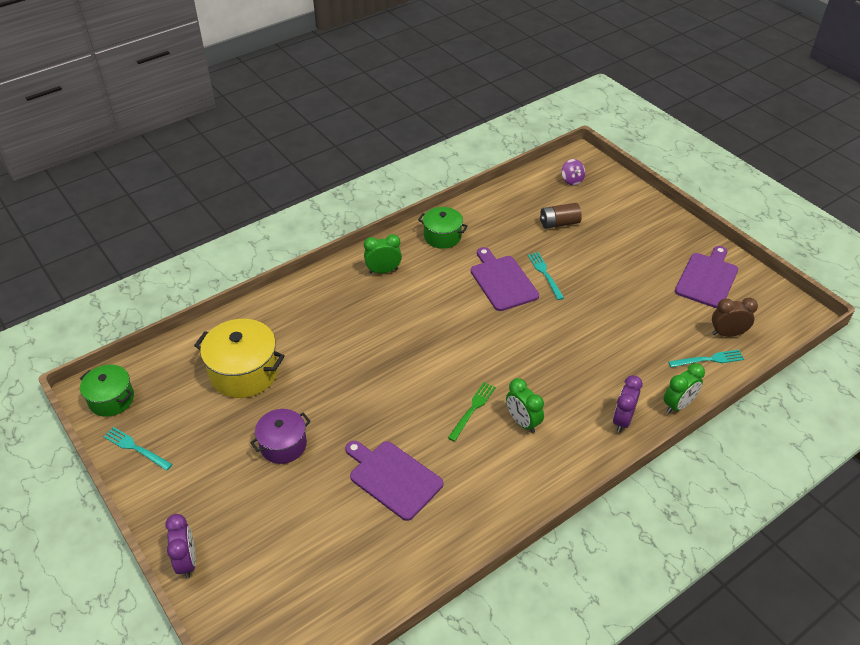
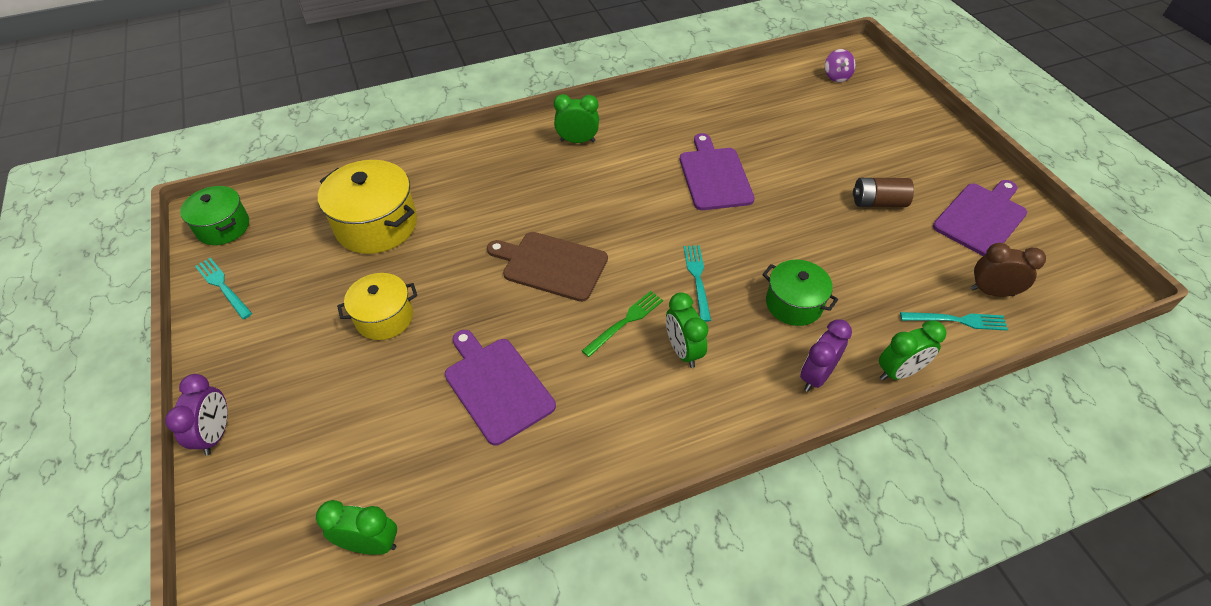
camera: 15 degrees right, 5 degrees up
(283, 445) = (384, 317): purple pot -> yellow pot
(344, 609) = (370, 544): none -> green clock
(400, 377) = (551, 265): none -> brown cutting board
(442, 236) = (660, 114): green pot -> green pot (794, 304)
(545, 274) = (770, 176): turquoise fork -> turquoise fork (697, 279)
(559, 223) = (805, 122): brown battery -> brown battery (878, 202)

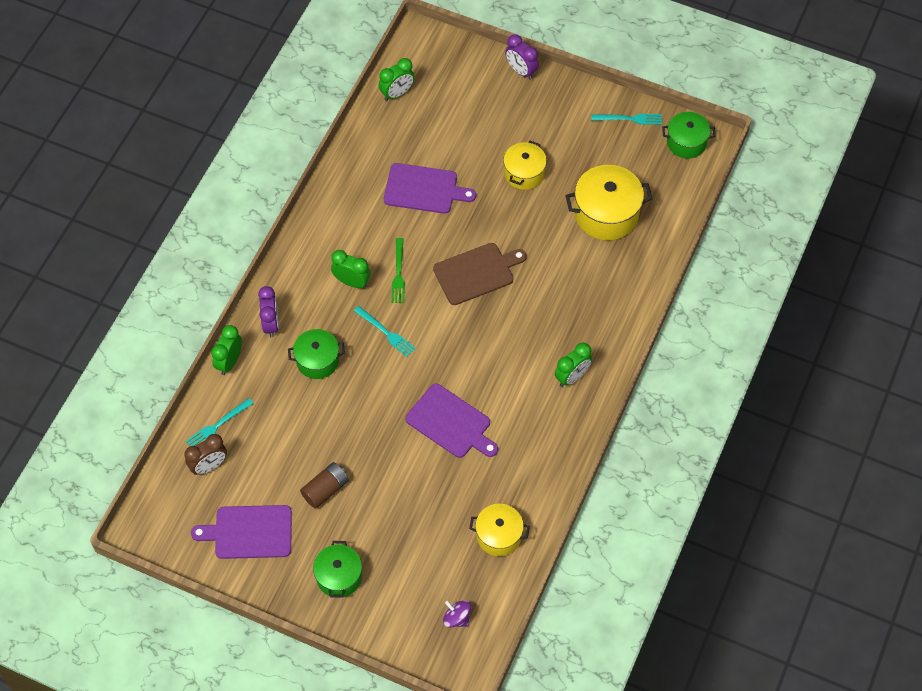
camera: 135 degrees right, 10 degrees up
(755, 95) = (499, 535): none -> yellow pot
(915, 145) = (339, 576): none -> green pot
(981, 217) = (249, 532): purple cutting board -> purple cutting board turned 90 degrees clockwise

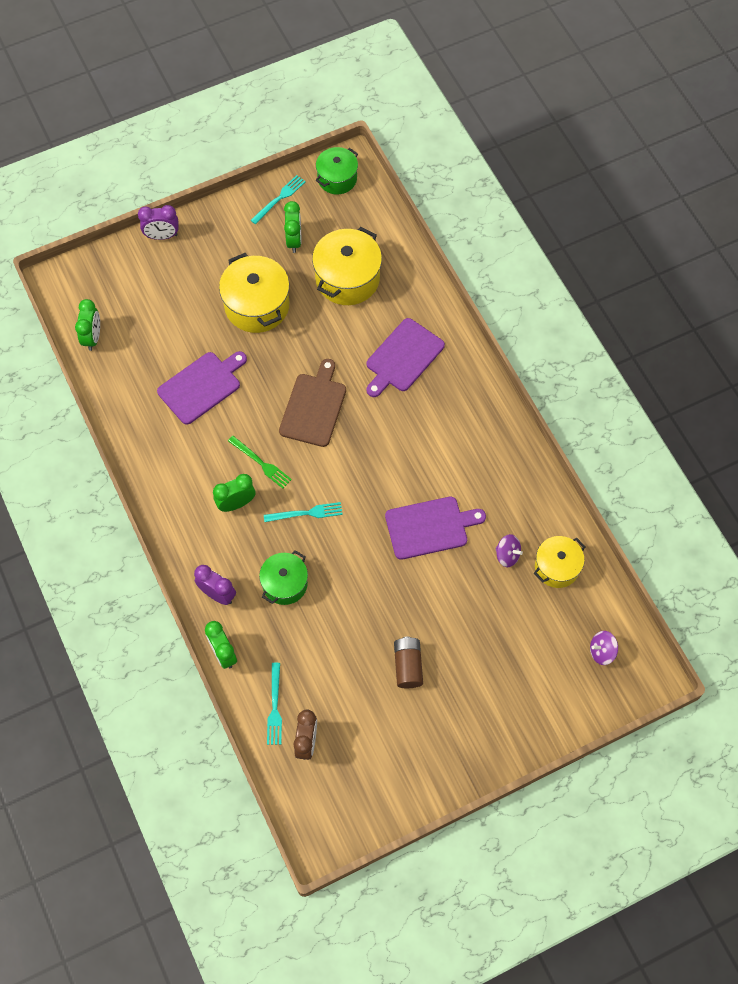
camera: 50 degrees left, 5 degrees up
(249, 532) = (396, 754): purple cutting board -> purple cutting board (403, 357)
(339, 576) = (494, 713): green pot -> none
(477, 493) = (507, 555): none -> purple spinning top
(524, 173) = (257, 305): yellow pot -> yellow pot, size x1.57
(572, 377) = (466, 411): green clock -> green clock (294, 240)

